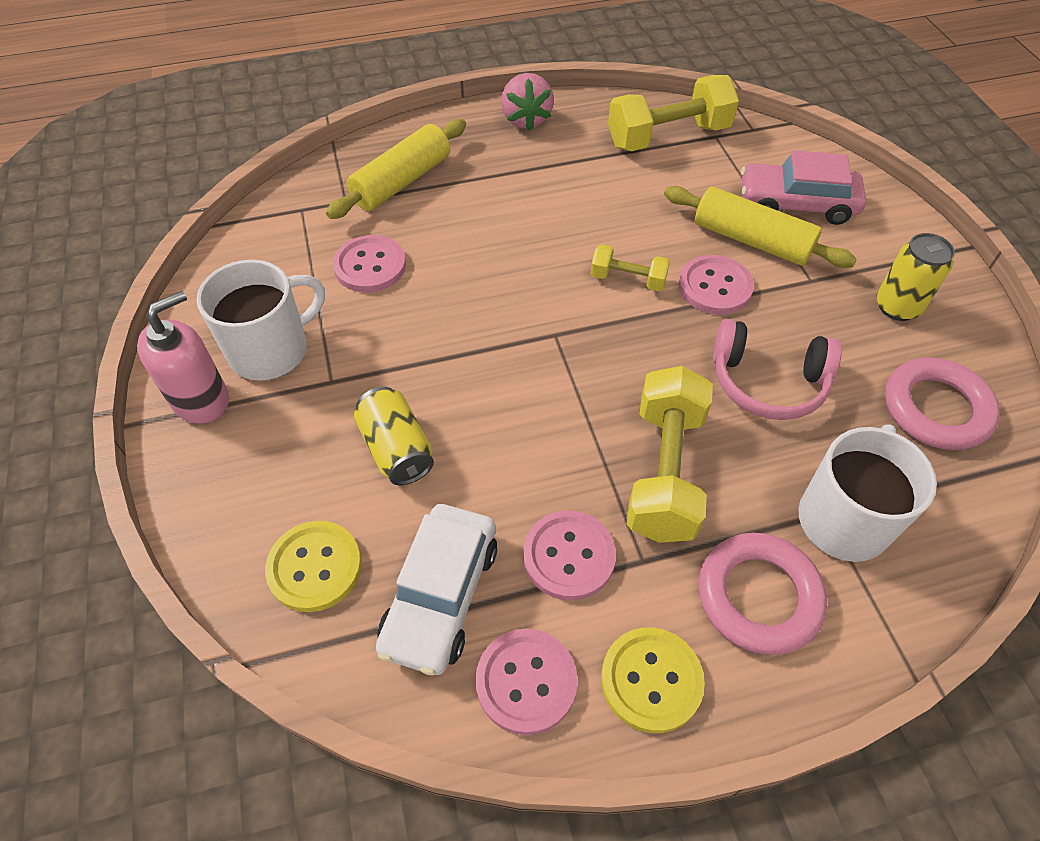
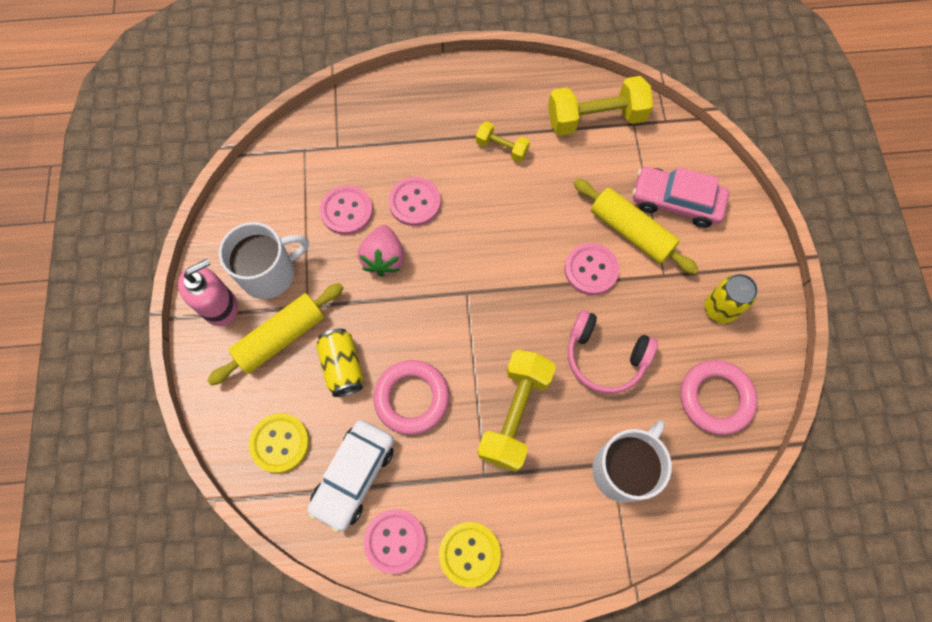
camera: 10 degrees right, 15 degrees up
(401, 182) = (381, 134): yellow rolling pin -> yellow rolling pin (281, 337)
(526, 119) = (487, 84): pink strawberry -> pink strawberry (384, 258)
(568, 556) = (438, 464): pink button -> pink button (415, 202)
(627, 279) = (529, 253): yellow dumbbell -> yellow dumbbell (501, 148)
(758, 596) = (550, 512): pink ring -> pink ring (412, 398)

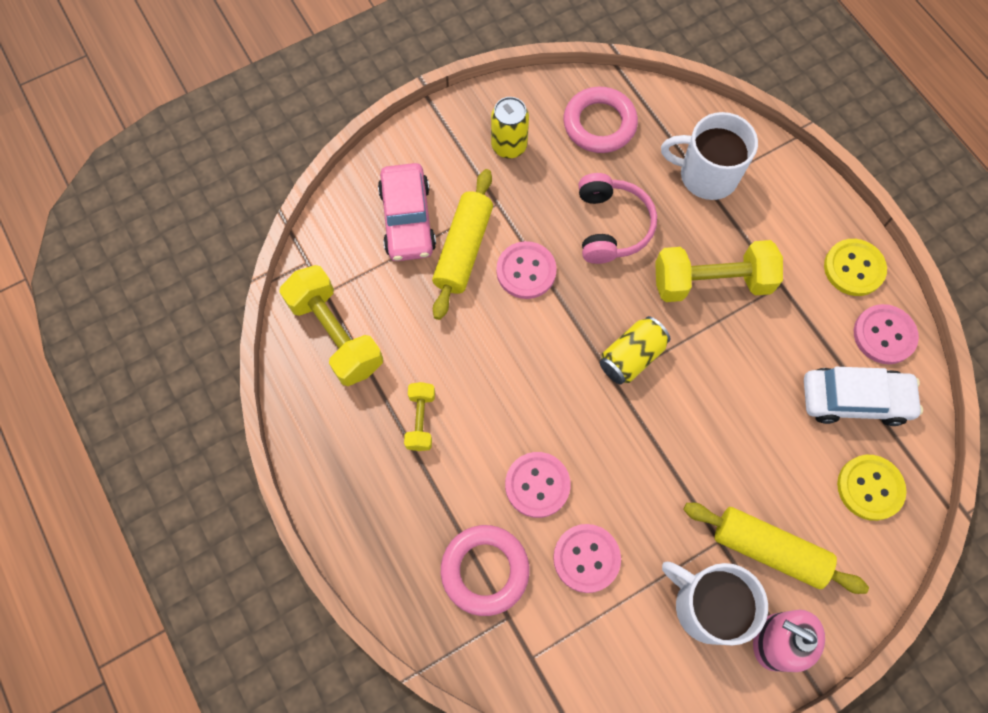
camera: 115 degrees left, 0 degrees up
(342, 367) = (761, 466): yellow can -> yellow can (631, 357)
(384, 258) = (621, 485): pink strawberry -> none
(412, 398) = (751, 382): pink ring -> pink ring (485, 570)

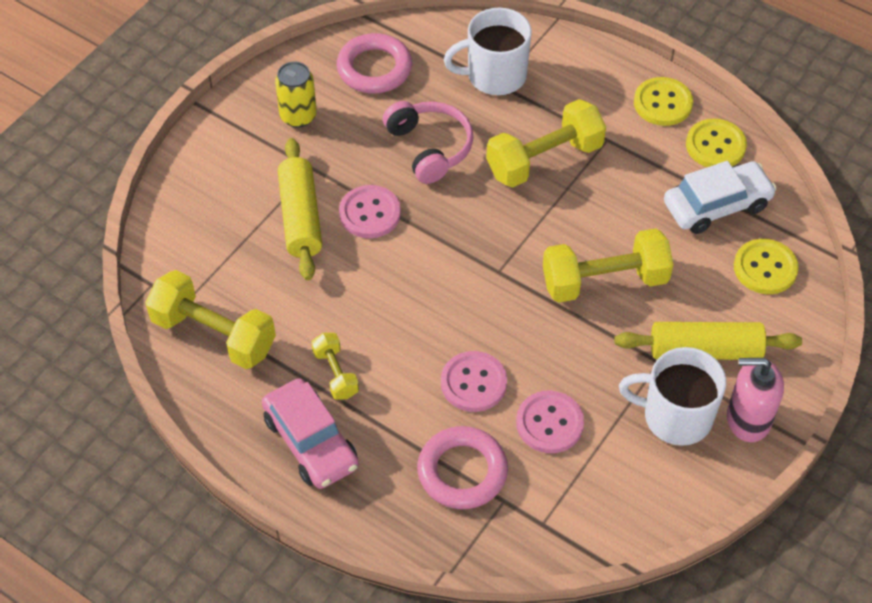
camera: 25 degrees left, 15 degrees down
(408, 219) = (232, 212): pink car -> pink car (311, 442)
(631, 357) = (504, 246): yellow can -> none
(707, 434) = (604, 281): none -> yellow dumbbell
(884, 335) = (715, 145): pink button -> yellow button

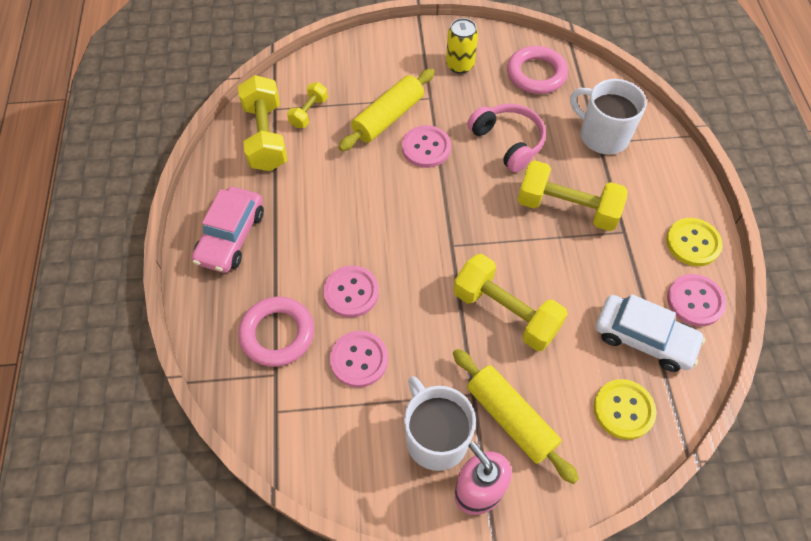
camera: 50 degrees right, 5 degrees up
(335, 374) = (291, 214): yellow dumbbell -> yellow dumbbell (309, 112)
(429, 148) = (507, 142): pink headphones -> pink headphones turned 60 degrees counterclockwise
(715, 145) = (695, 301): yellow button -> pink button

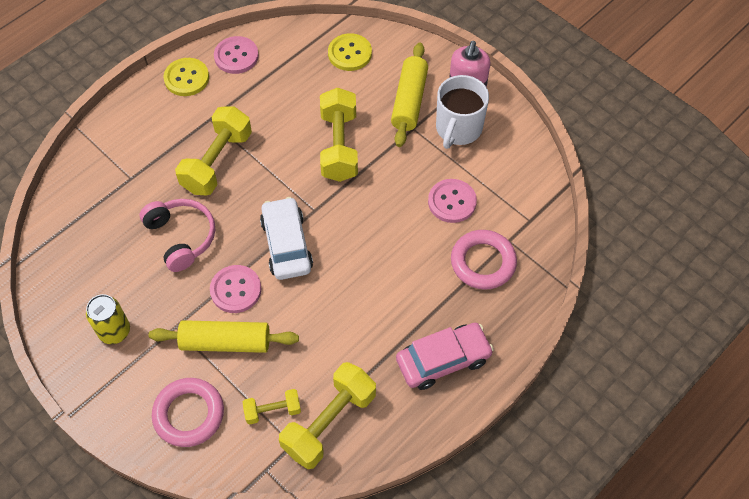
camera: 130 degrees left, 0 degrees up
(351, 292) = (410, 243): pink button -> none
(507, 142) = (181, 237): pink headphones -> pink headphones turned 135 degrees clockwise
(536, 74) = (81, 265): pink ring -> pink ring (189, 414)
(567, 208) = (217, 162): yellow dumbbell -> yellow dumbbell turned 45 degrees clockwise
(602, 135) = (121, 180): white mug -> none
(644, 338) = (289, 67): white car -> white car (286, 244)

